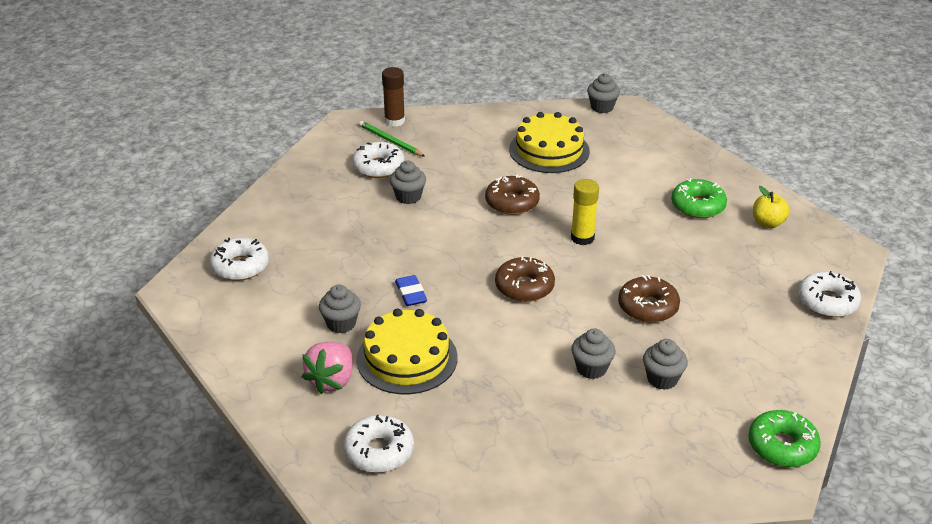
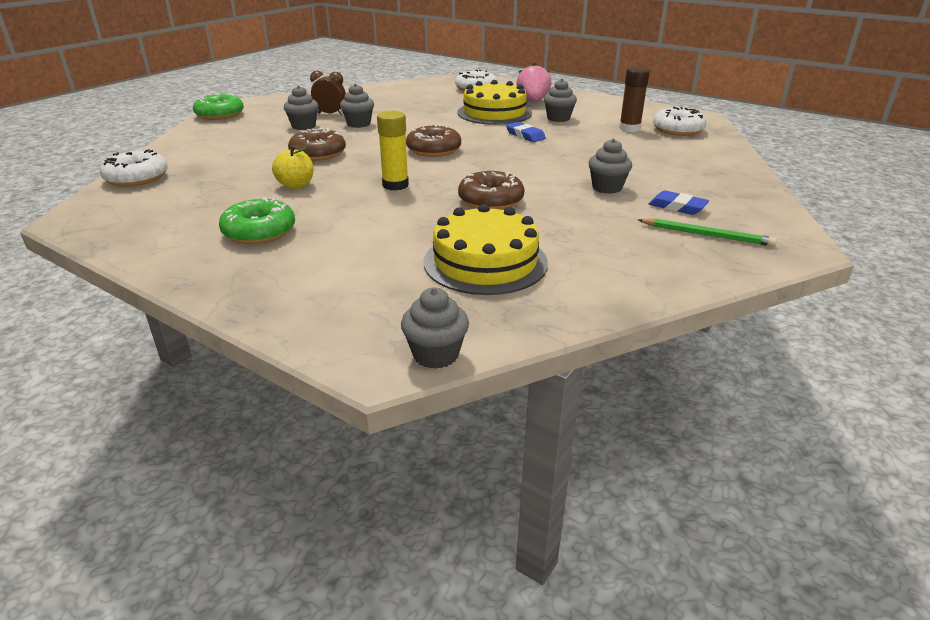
camera: 160 degrees right, 5 degrees down
(378, 167) = (677, 207): white donut -> blue eraser
(394, 121) = (741, 261): brown glue stick -> brown glue stick (629, 128)
(624, 409) = (330, 114): none -> brown clock
(768, 223) = (169, 228): yellow apple -> yellow apple (296, 185)

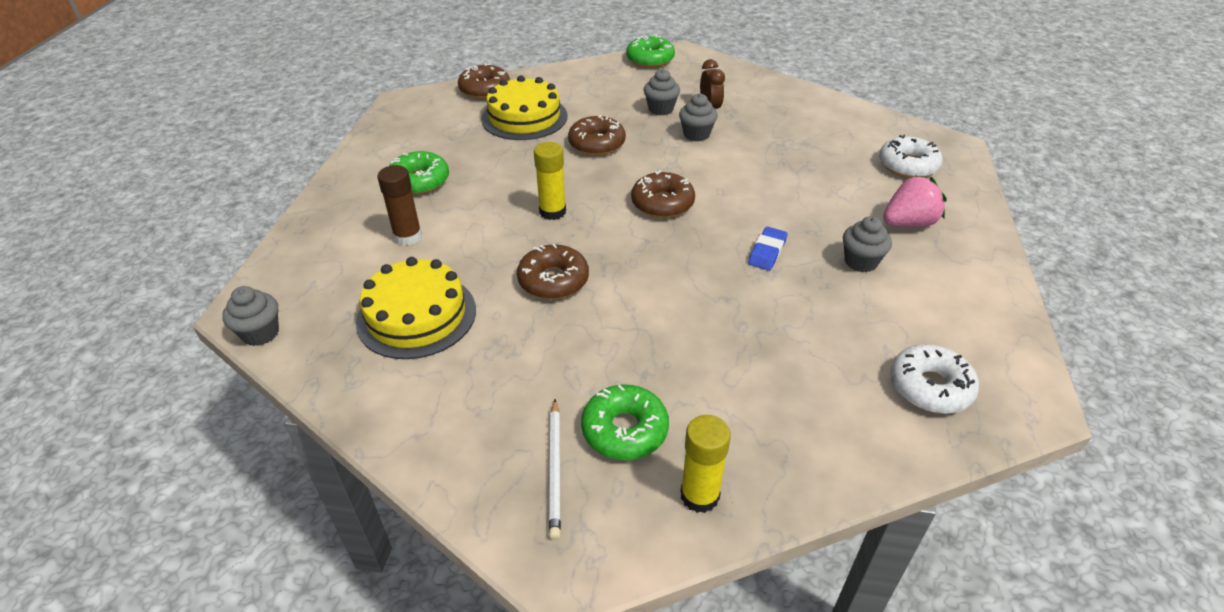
camera: 65 degrees right, 10 degrees up
(137, 178) = (485, 89): white donut -> brown donut
(296, 185) = (517, 161): yellow apple -> none
(494, 113) = (827, 206): yellow cake -> yellow cake (524, 117)
(607, 188) = (645, 357): grey cupcake -> none
(629, 128) = (885, 335): brown glue stick -> brown glue stick (408, 236)
(677, 207) = (624, 430): blue eraser -> green donut
(706, 235) = (555, 468): green pencil -> white pencil
(744, 197) = (699, 495): none -> yellow glue stick

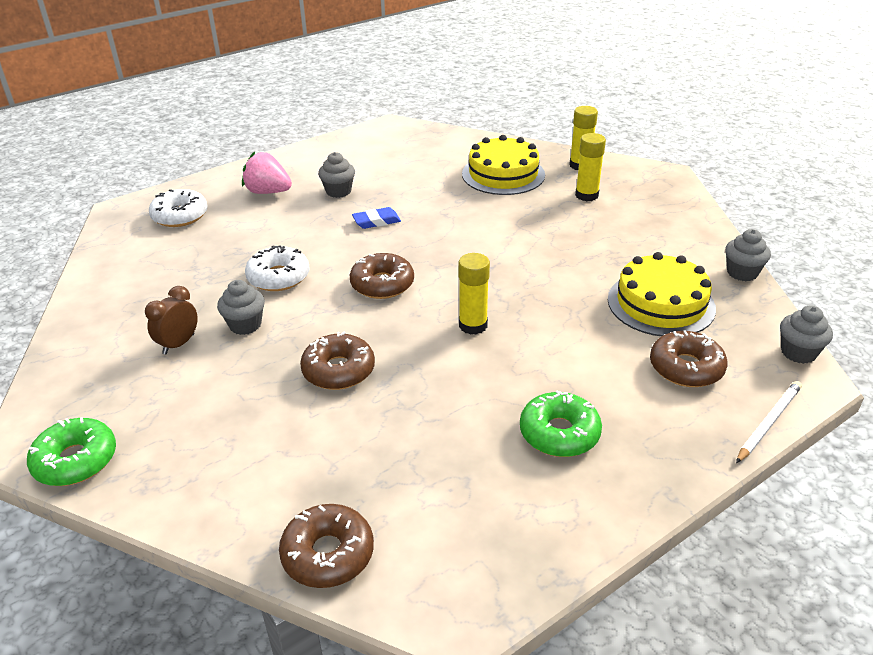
camera: 135 degrees left, 5 degrees down
(408, 236) = (620, 373): brown glue stick -> none
(524, 117) = (351, 458): yellow cake -> yellow cake (503, 174)
(553, 280) = (537, 276): brown donut -> brown donut (686, 368)
(555, 468) = (639, 199): white pencil -> white pencil (768, 423)
(624, 430) = (586, 195): green donut -> yellow glue stick
(661, 109) = (215, 373): grey cupcake -> grey cupcake (742, 273)
(930, 387) = (419, 145): white donut -> white donut (278, 277)

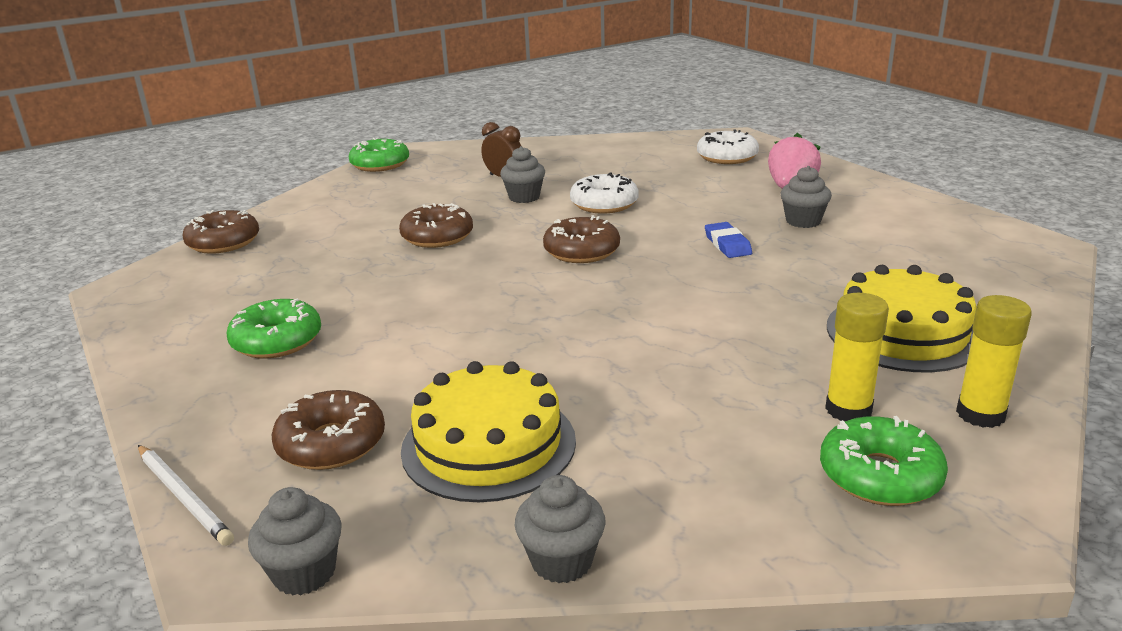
camera: 95 degrees right, 10 degrees down
(473, 325) = (485, 300): yellow glue stick -> none
(639, 193) = (880, 476): none -> green donut

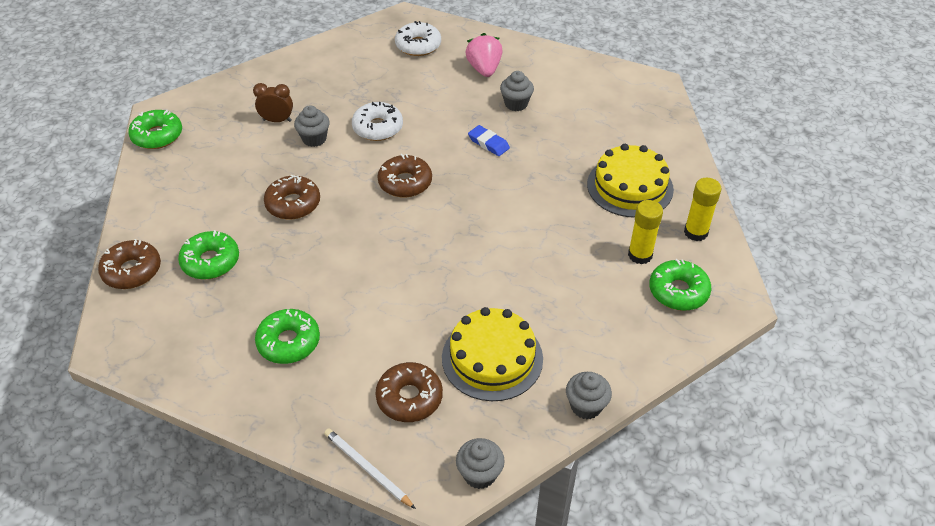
camera: 35 degrees left, 20 degrees up
(183, 496) = (368, 469): white pencil -> white pencil turned 150 degrees counterclockwise
(298, 256) = (210, 261): none -> green donut

